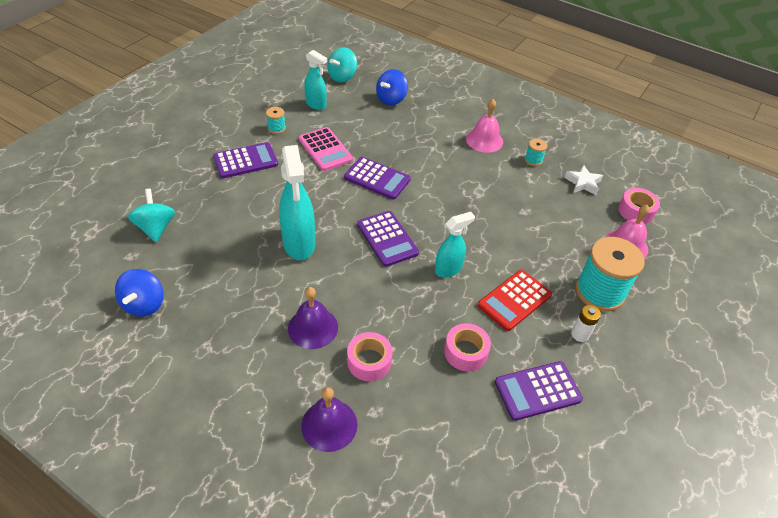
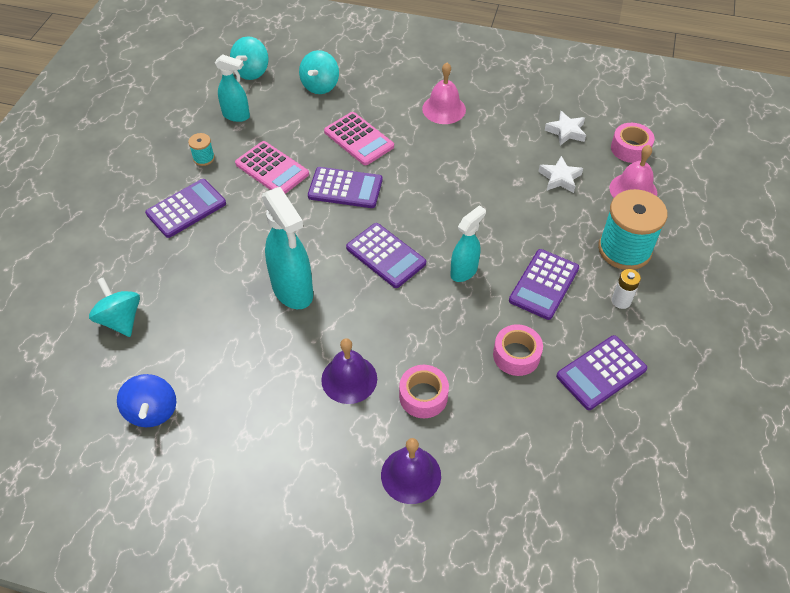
camera: 15 degrees left, 5 degrees up
(391, 99) = (320, 86): blue spinning top -> turquoise spinning top
(404, 145) = (359, 139): none -> pink calculator
(514, 300) = (544, 284): red calculator -> purple calculator
(533, 160) = (505, 119): turquoise spool -> none
(563, 218) = (560, 178): none -> white star

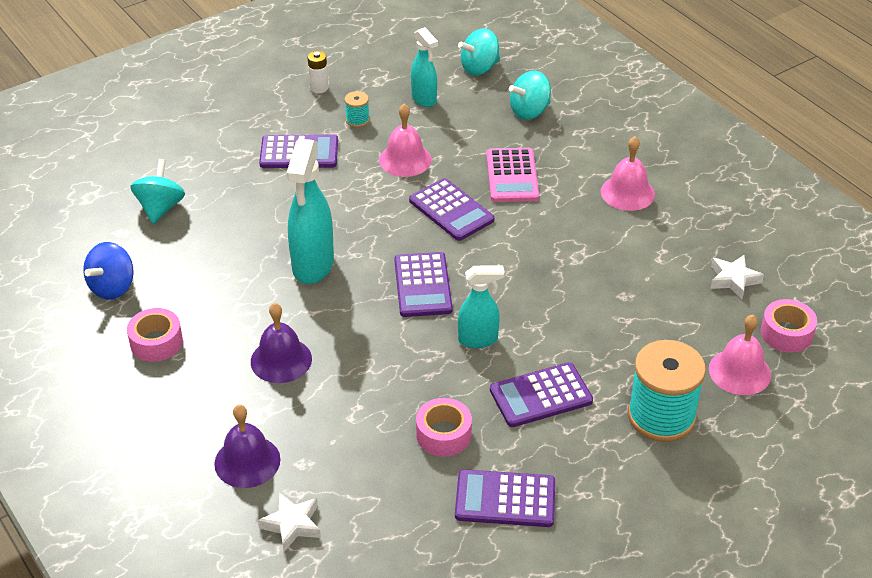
camera: 40 degrees right, 10 degrees down
(272, 169) = (405, 159): pink calculator -> pink bell
(423, 396) = (325, 412): pink tape -> pink tape (156, 342)
(560, 178) = (672, 317): white star -> white star (292, 525)
(621, 301) = (600, 456): white battery -> white battery (319, 88)

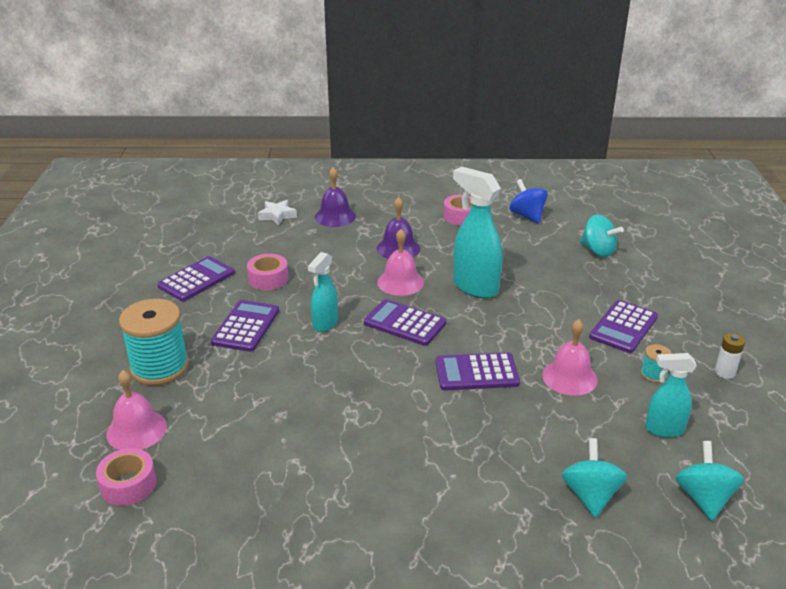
camera: 125 degrees right, 10 degrees down
(512, 176) = (492, 429): pink calculator -> none
(627, 192) = (398, 494): pink bell -> pink bell (400, 282)
(733, 280) = (218, 493): white star -> none

